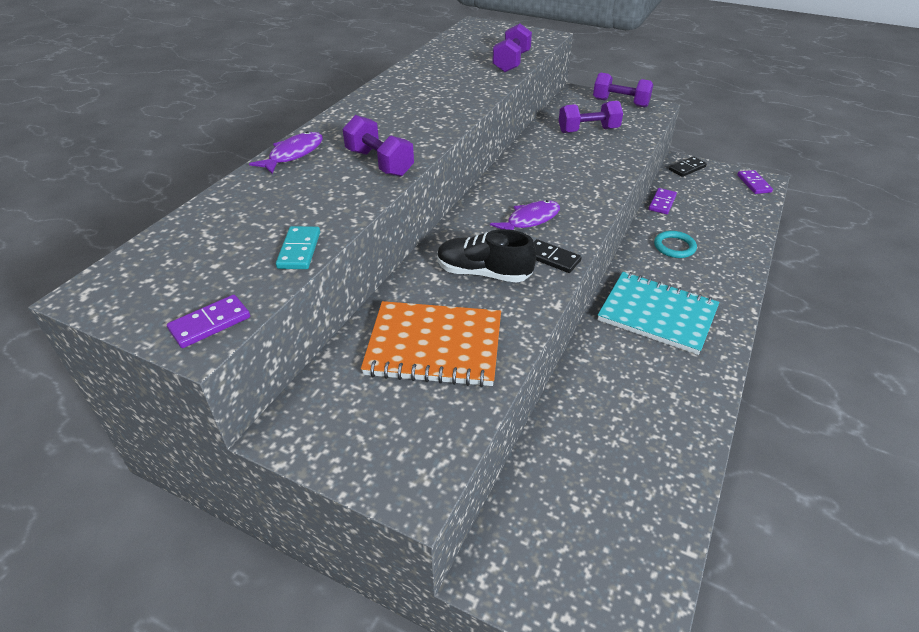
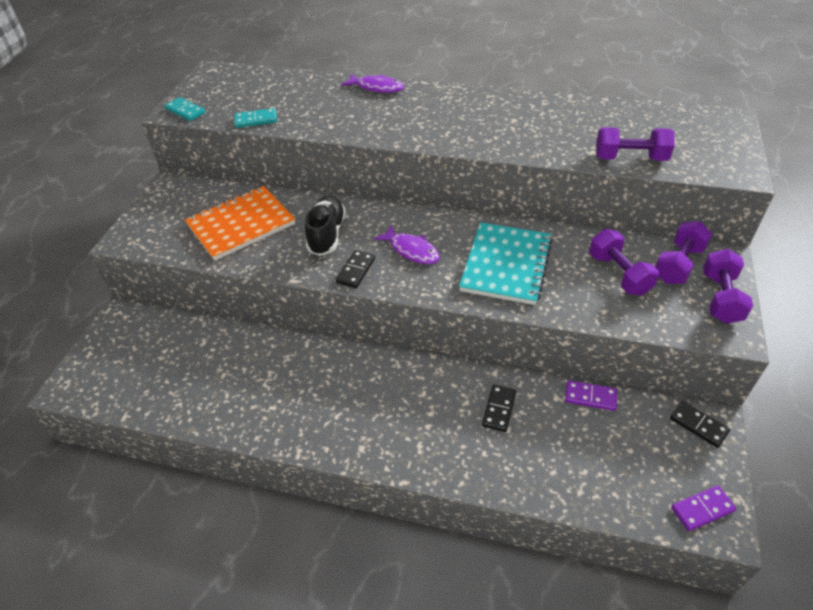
camera: 80 degrees right, 5 degrees up
(210, 323) = (185, 111): purple domino -> turquoise domino
(379, 163) = (376, 124): purple dumbbell -> purple dumbbell (678, 265)
(434, 346) = (241, 225): orange notebook -> orange notebook turned 60 degrees clockwise
(657, 314) = (376, 394): turquoise notebook -> turquoise notebook (506, 265)
(674, 247) = (499, 409): turquoise ring -> black domino

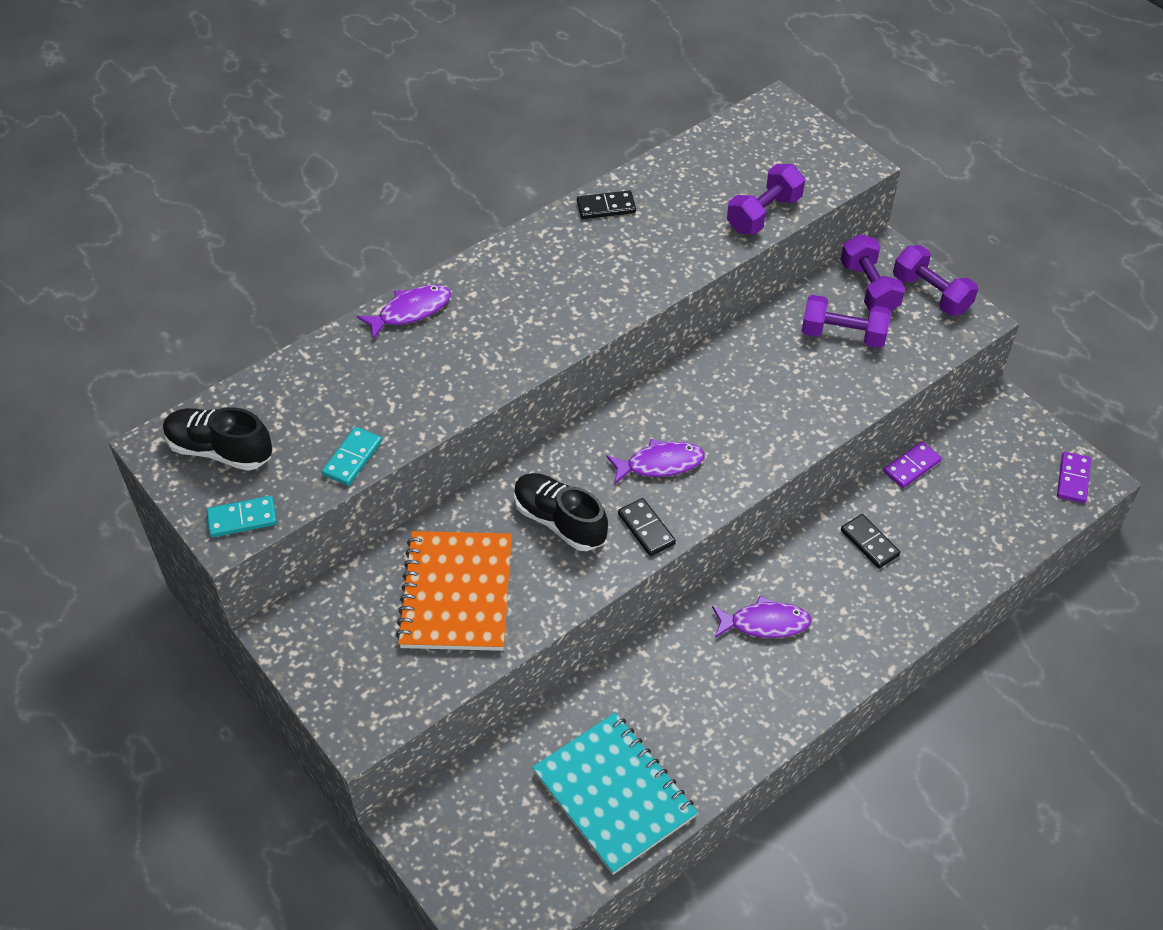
camera: 55 degrees left, 5 degrees up
(223, 85) = (220, 450): none -> black shoe
(379, 389) = (764, 623): none -> purple fish
(506, 265) = (755, 405): turquoise notebook -> turquoise notebook (614, 794)
(698, 425) = (999, 418): black domino -> black domino (606, 207)

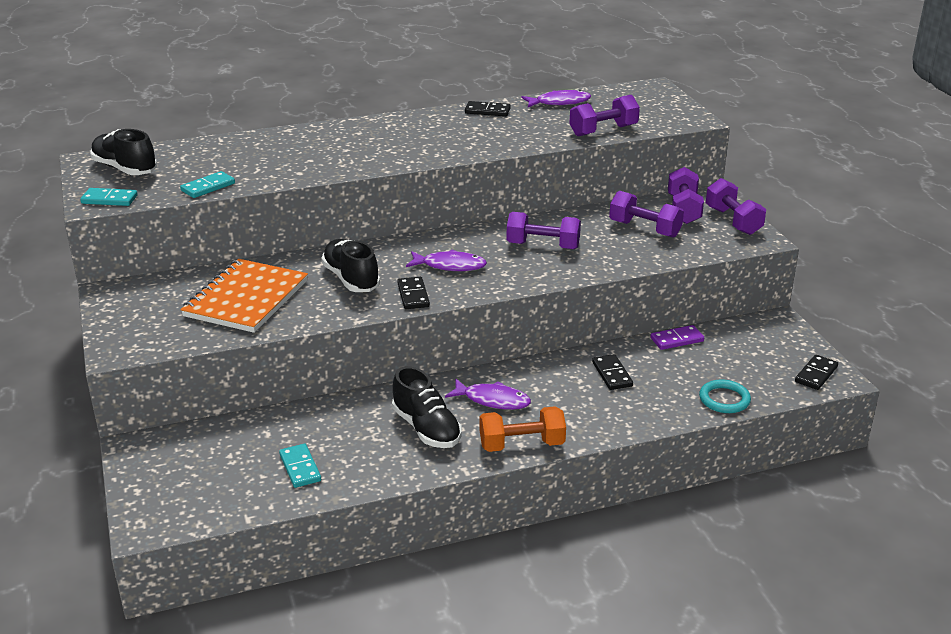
camera: 20 degrees right, 20 degrees down
(410, 311) = (308, 133): purple fish -> purple fish (559, 102)
(614, 794) = (300, 468): turquoise notebook -> turquoise domino
(717, 690) = (426, 428): none -> black shoe
(745, 398) = (543, 246): none -> purple dumbbell
(828, 681) = (522, 445): none -> orange dumbbell
(999, 546) = (724, 399): none -> turquoise ring
(1073, 479) = (816, 374): purple domino -> black domino

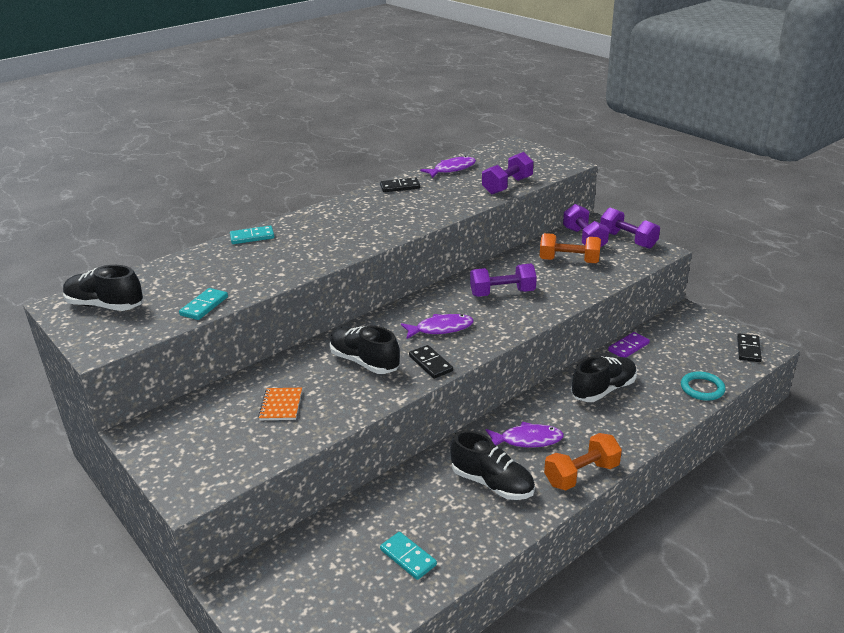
camera: 20 degrees left, 0 degrees up
(109, 199) = (112, 340): turquoise domino -> turquoise domino (252, 237)
(246, 299) = (281, 405): orange notebook -> orange notebook, size x0.45
(612, 374) = (603, 390): black domino -> black shoe
(644, 229) = (569, 261): purple dumbbell -> orange dumbbell

